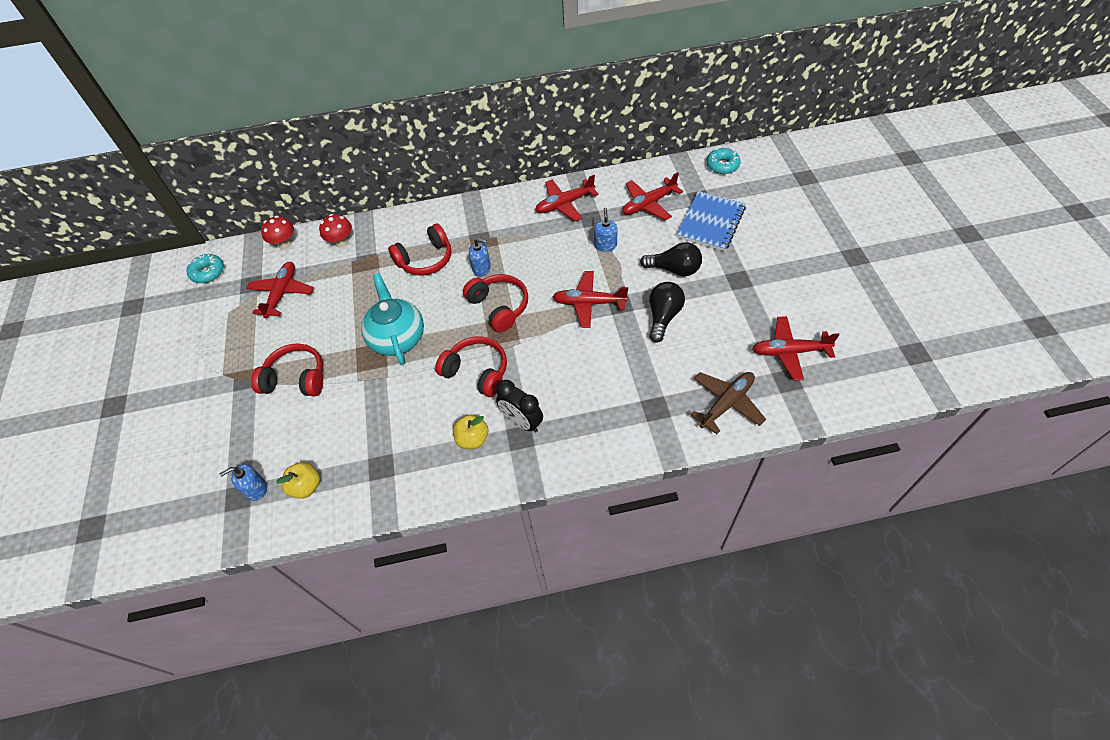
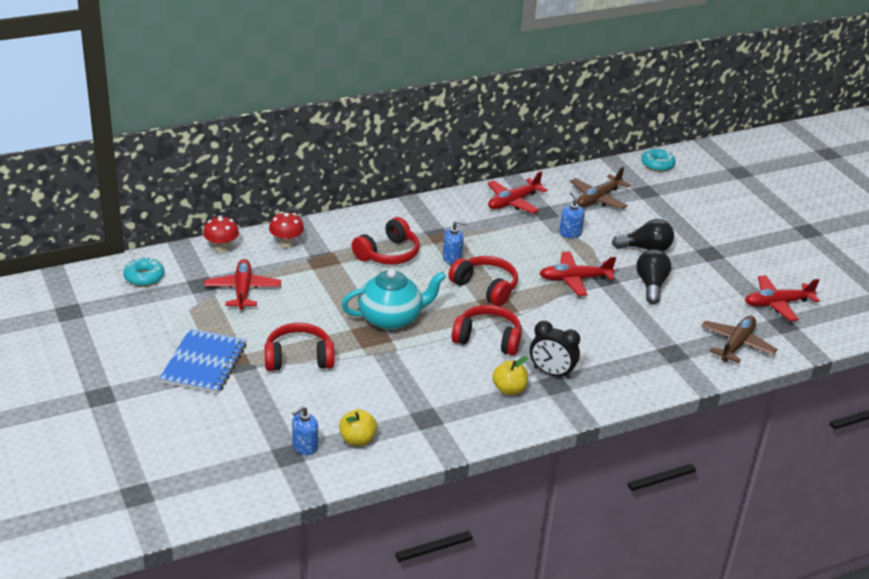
camera: 20 degrees left, 20 degrees down
(397, 338) = (391, 318): turquoise teapot -> turquoise teapot turned 105 degrees clockwise
(648, 204) = (598, 199): red plane -> brown plane
(710, 222) = (665, 211): blue notebook -> blue notebook (204, 363)

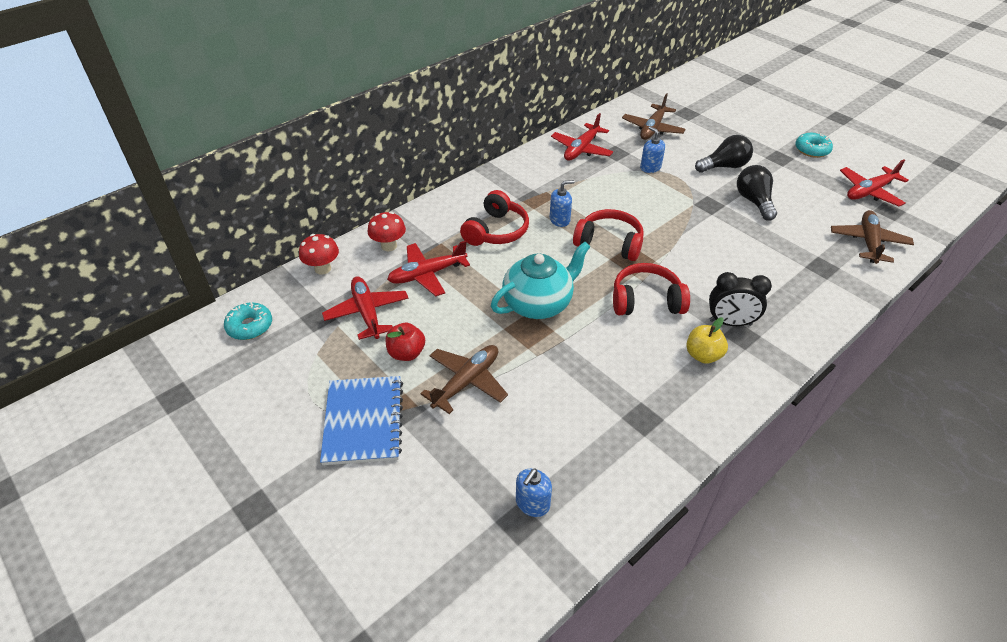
camera: 15 degrees left, 10 degrees up
(260, 327) = (406, 353): none -> red apple
(298, 358) = (467, 382): red headphones -> brown plane
(357, 440) = (586, 473): yellow apple -> none
(574, 279) = (684, 213): red plane -> red plane (427, 274)
(657, 165) = (680, 87): turquoise donut -> turquoise donut (812, 150)

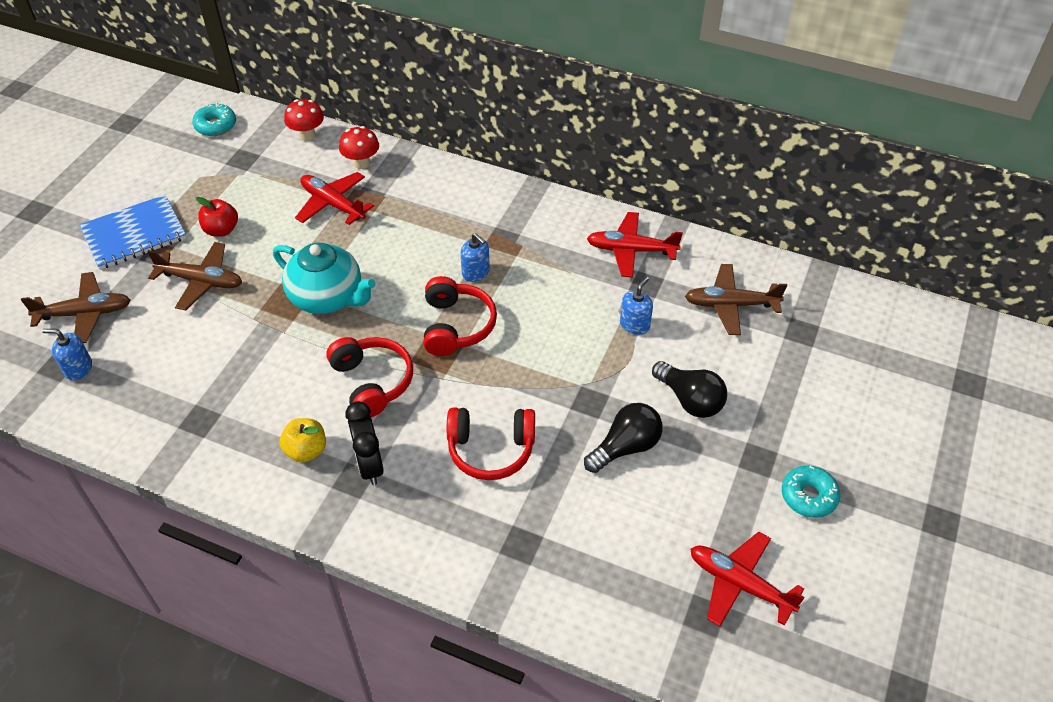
camera: 65 degrees right, 5 degrees up
(367, 312) = (262, 185): red plane -> none
(496, 231) = (427, 229): red headphones -> red headphones (491, 450)
(868, 242) = (606, 593): brown plane -> brown plane (85, 313)

